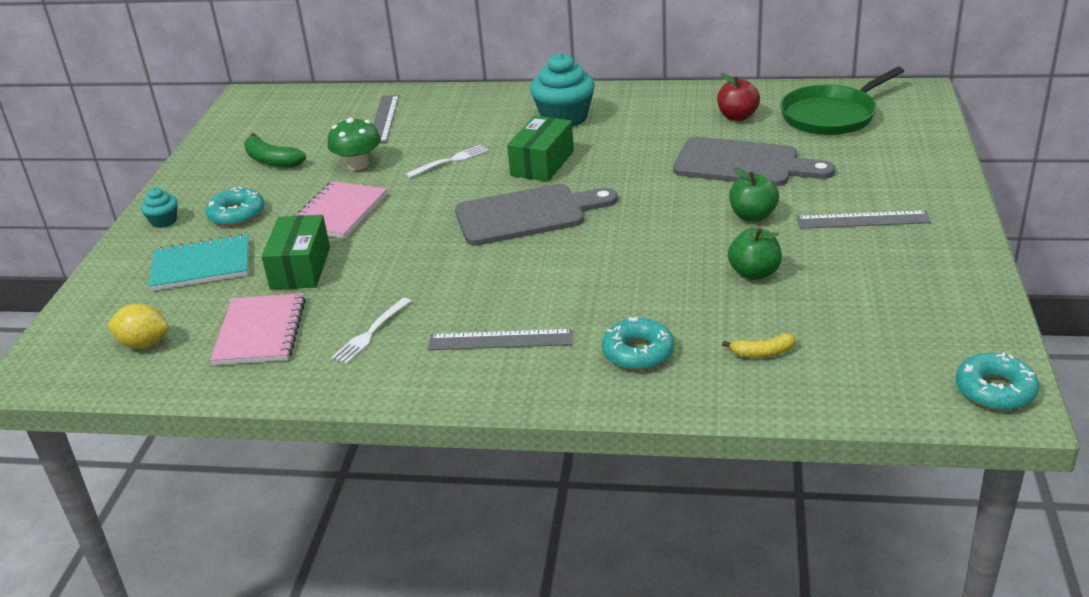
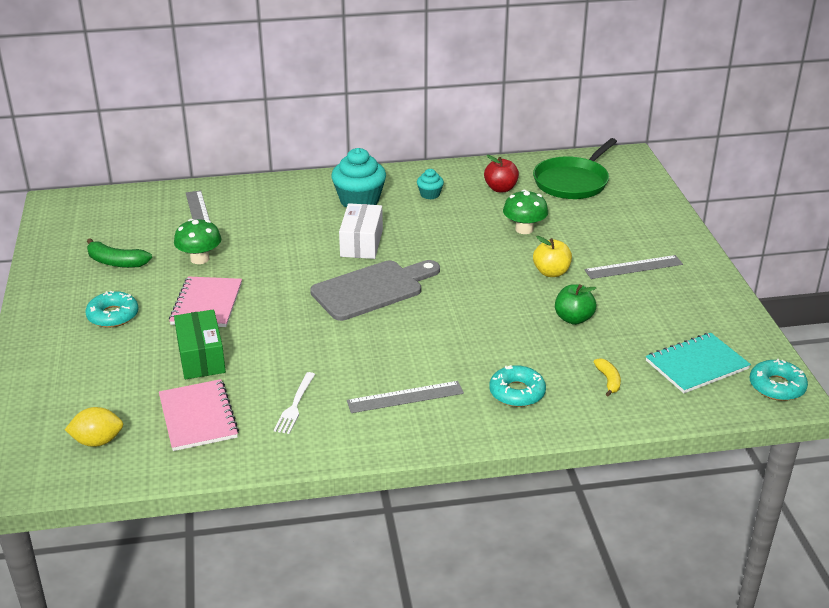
camera: 20 degrees left, 0 degrees up
(164, 221) = (46, 329): turquoise cupcake -> turquoise cupcake (430, 194)
(201, 265) = (108, 365): turquoise notebook -> turquoise notebook (696, 365)
(451, 161) = (281, 248): white fork -> none
(542, 163) = (361, 243): green box -> white box
(743, 164) = (524, 229): grey cutting board -> green mushroom
(752, 216) = (551, 272): green apple -> yellow apple
(763, 353) = (608, 380): yellow banana -> yellow banana turned 75 degrees counterclockwise

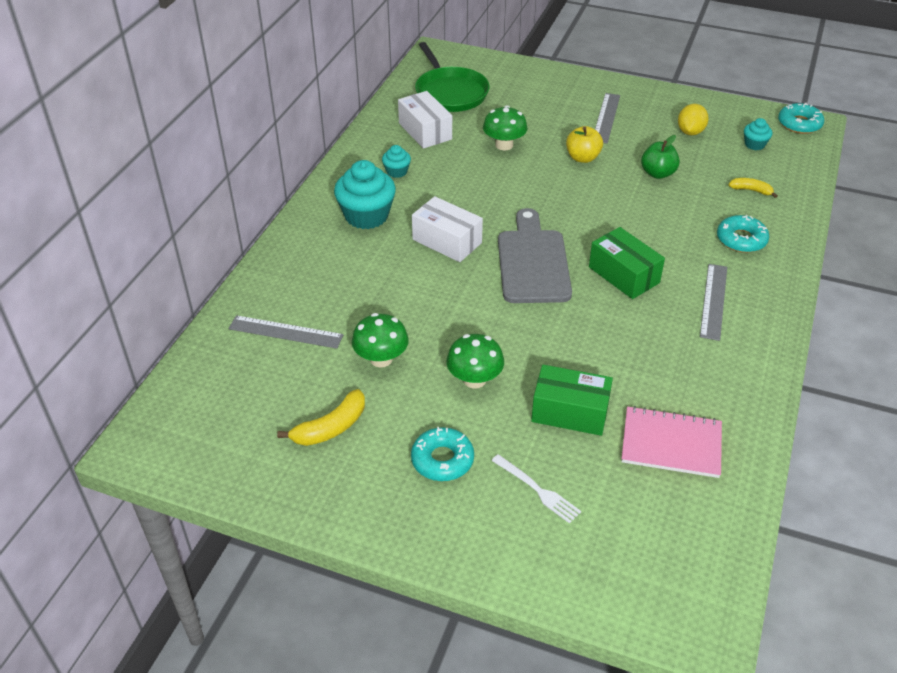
camera: 60 degrees left, 10 degrees up
(97, 441) = (672, 533): yellow lemon -> yellow lemon (690, 132)
(116, 262) = (331, 427): green banana -> yellow banana
(206, 304) = (474, 379): pink notebook -> green mushroom
(295, 406) = (689, 372): white fork -> white fork (538, 490)
(398, 339) = (624, 275): none -> green box
(500, 188) = (425, 131): red apple -> white box
(696, 365) = (754, 144): turquoise notebook -> turquoise cupcake

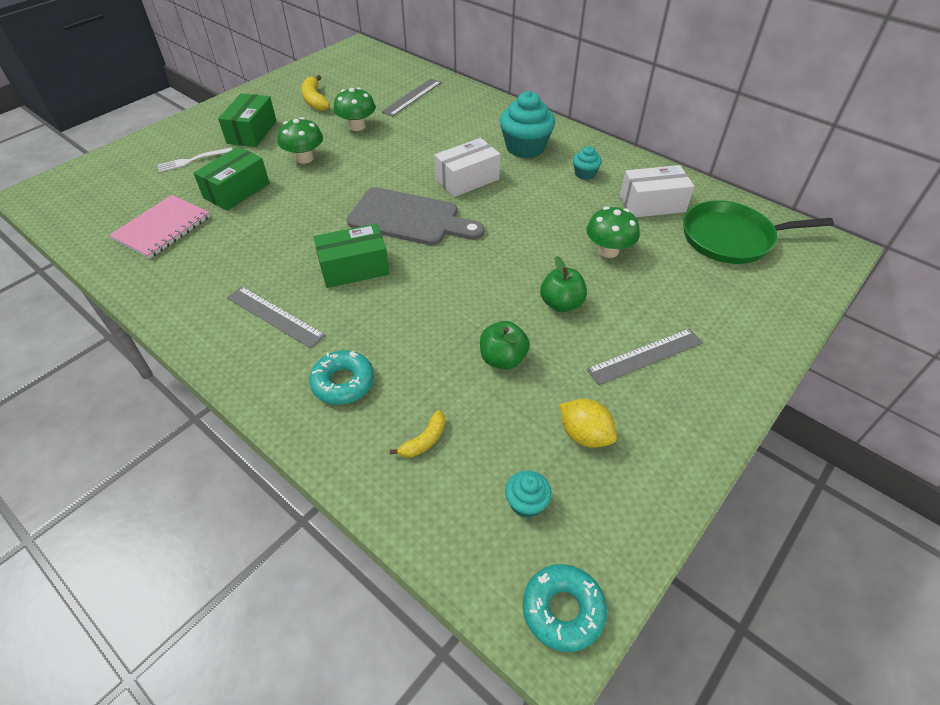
camera: 110 degrees right, 5 degrees up
(442, 460) = (252, 132): turquoise donut -> green box
(582, 158) = (561, 304): yellow apple -> green apple
(606, 117) = (645, 356): grey ruler -> grey ruler turned 60 degrees counterclockwise

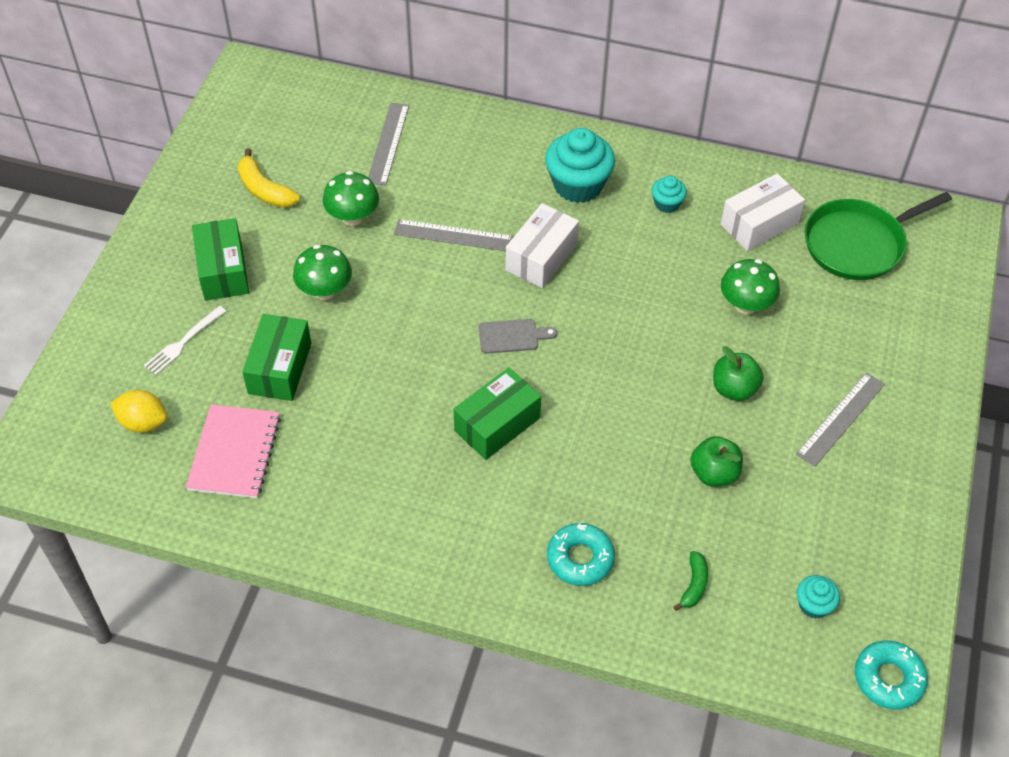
camera: 25 degrees left, 5 degrees up
(275, 316) = (456, 514): grey ruler -> grey ruler (453, 235)
(409, 218) = (512, 336): grey cutting board -> grey cutting board, size x0.47
(424, 440) = (694, 585): yellow banana -> green banana
(584, 435) = (828, 522): yellow lemon -> yellow lemon (143, 422)

